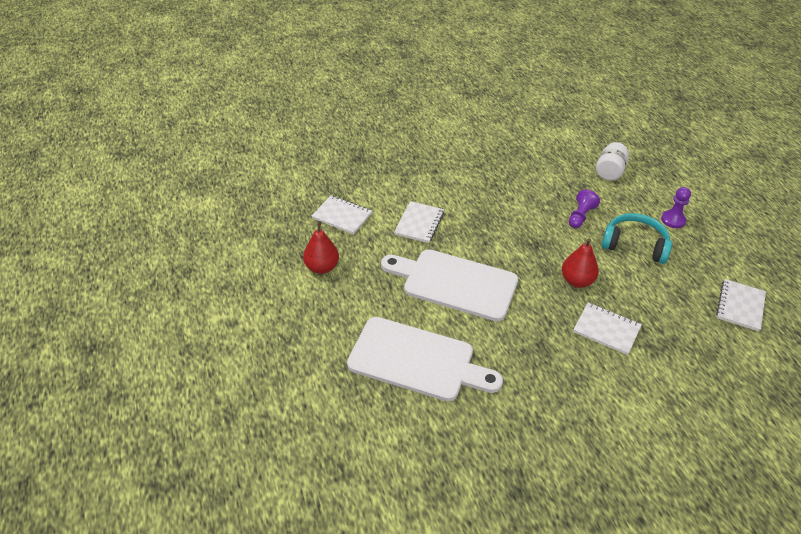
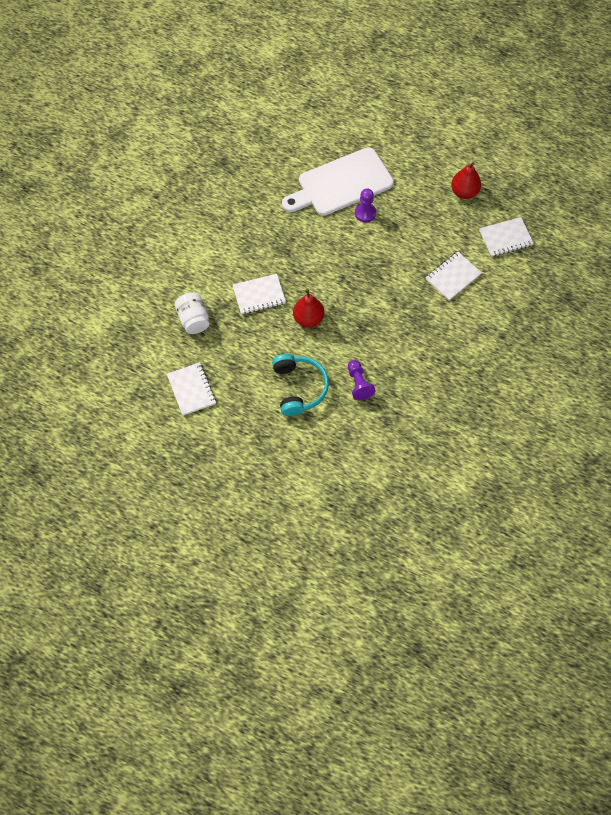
camera: 135 degrees right, 20 degrees up
(419, 223) = (453, 277): white notebook -> white notebook turned 75 degrees clockwise
(455, 283) = (377, 250): white cutting board -> none
(609, 172) = (382, 459): white jar -> white jar (193, 320)
(634, 245) = (299, 388): turquoise headphones -> turquoise headphones turned 75 degrees counterclockwise
(673, 220) = (292, 442): purple pawn -> purple pawn (365, 213)

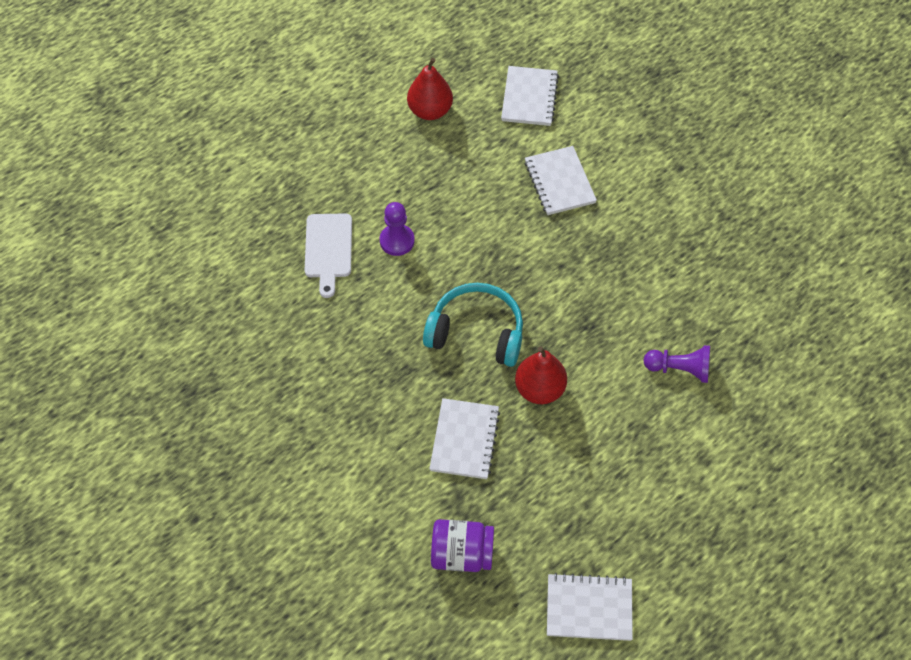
camera: 65 degrees left, 5 degrees down
(193, 320) = (462, 554): white jar -> purple jar
(299, 388) = (652, 451): turquoise headphones -> turquoise headphones (476, 333)
(341, 184) = (328, 249): white cutting board -> white cutting board, size x0.53

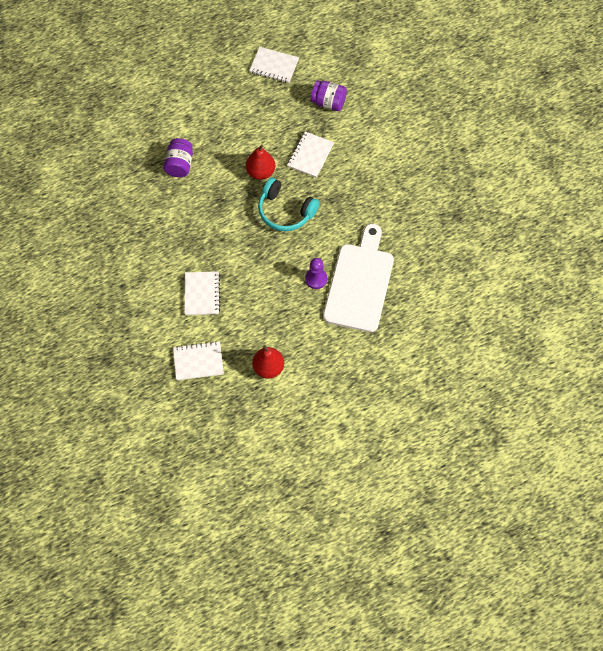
camera: 165 degrees left, 5 degrees up
(328, 249) = (359, 283): white cutting board -> white cutting board, size x1.90
(529, 98) = (198, 361): white notebook -> white notebook turned 60 degrees clockwise
(679, 369) = (179, 165): purple pawn -> purple jar

